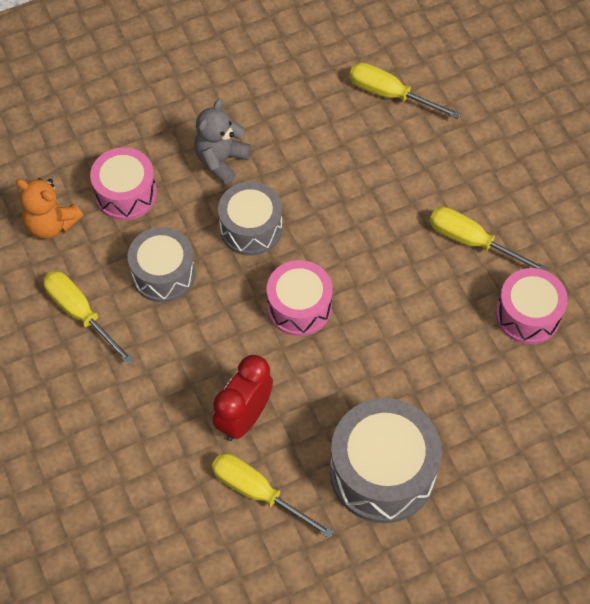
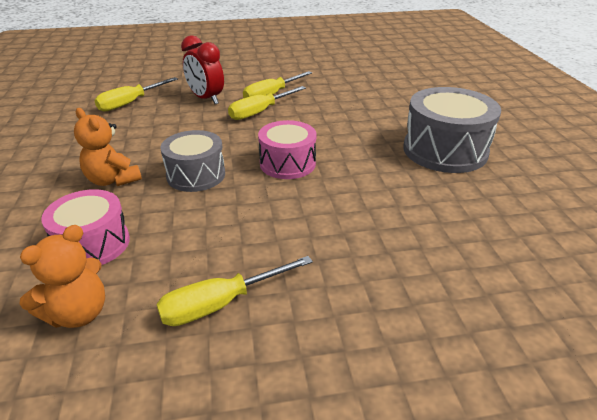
camera: 75 degrees left, 25 degrees down
(163, 274) = (209, 232): grey drum -> none
(221, 160) = (113, 180): grey teddy bear -> orange teddy bear
(244, 418) = (386, 206): red clock -> red clock (206, 99)
(258, 493) = (463, 209): yellow screwdriver -> yellow screwdriver (260, 112)
(528, 315) = (334, 88): pink drum -> none

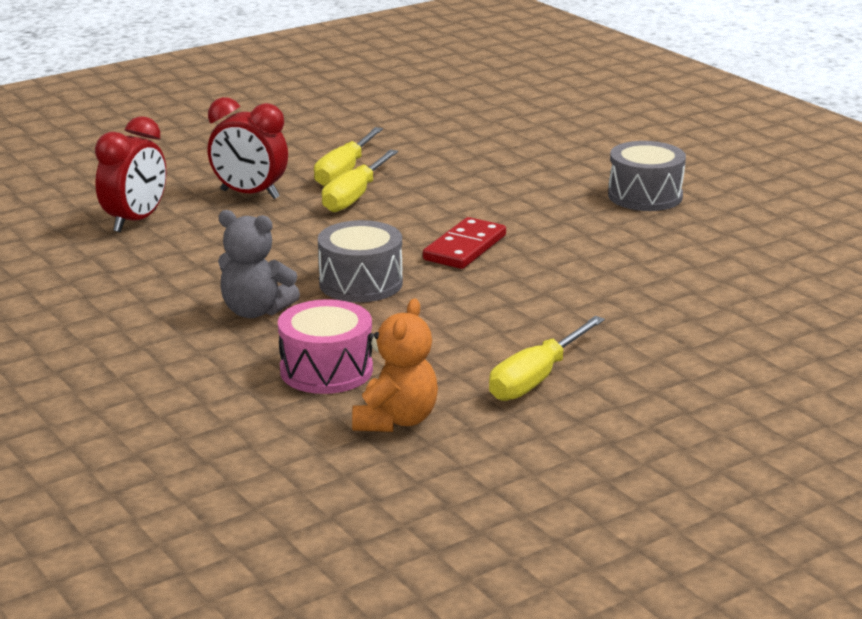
camera: 25 degrees left, 10 degrees down
(113, 180) = (255, 311): orange teddy bear -> grey teddy bear
(130, 103) = (135, 221): yellow screwdriver -> red clock
(287, 163) = (465, 248): pink drum -> red domino
(445, 150) = (645, 196): grey drum -> grey drum, size x0.65

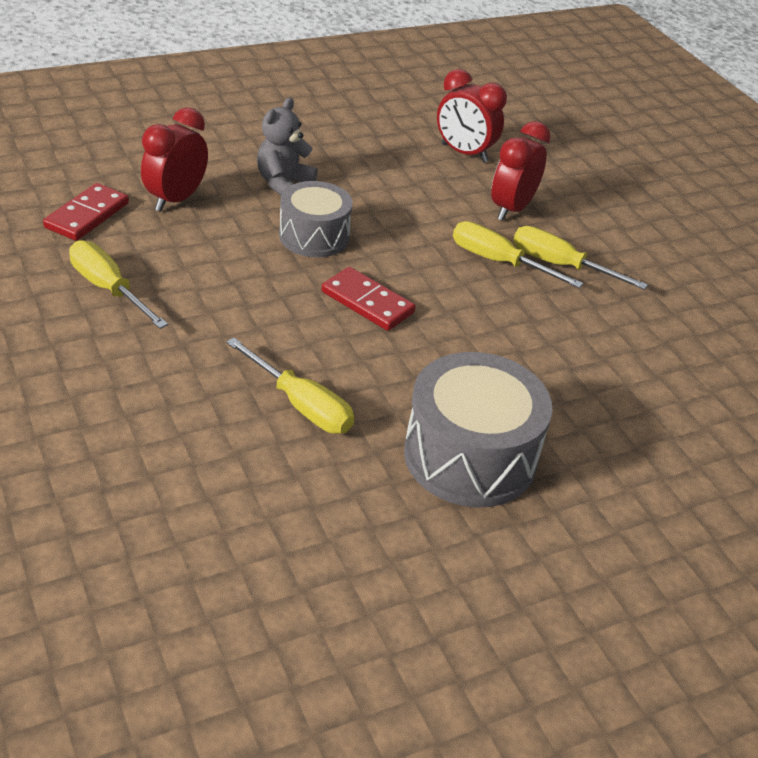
camera: 95 degrees right, 15 degrees up
(326, 370) = (176, 199): pink drum -> red clock
(396, 420) = (87, 215): orange teddy bear -> red domino
(640, 261) = (301, 405): none -> yellow screwdriver
(645, 196) = (470, 456): grey drum -> grey drum, size x1.54

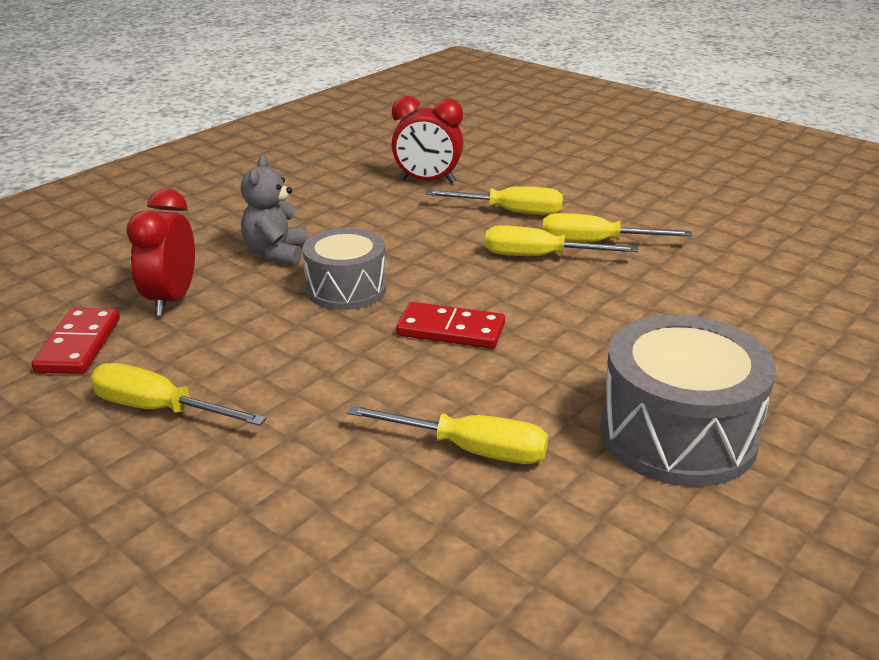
camera: 20 degrees left, 10 degrees down
(511, 209) = (510, 212): red clock -> yellow screwdriver

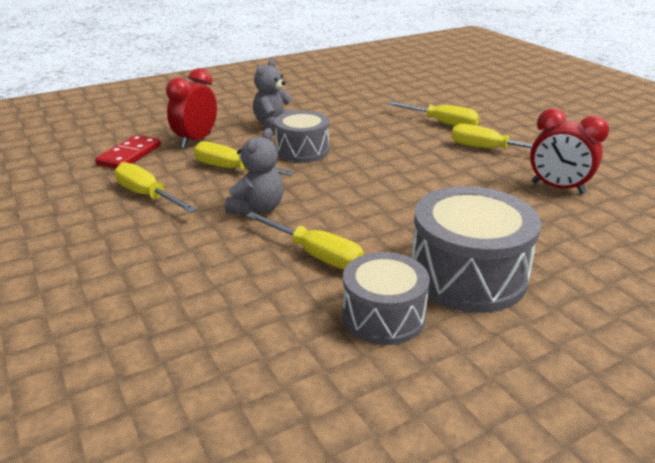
camera: 20 degrees right, 0 degrees up
(342, 396) = (257, 209): none -> grey teddy bear
(427, 181) = (398, 98): red clock -> red clock (557, 188)
(450, 330) = (352, 184): red domino -> none
(540, 257) = (443, 152): yellow screwdriver -> yellow screwdriver (232, 169)
(613, 518) = (383, 316): none -> grey drum

